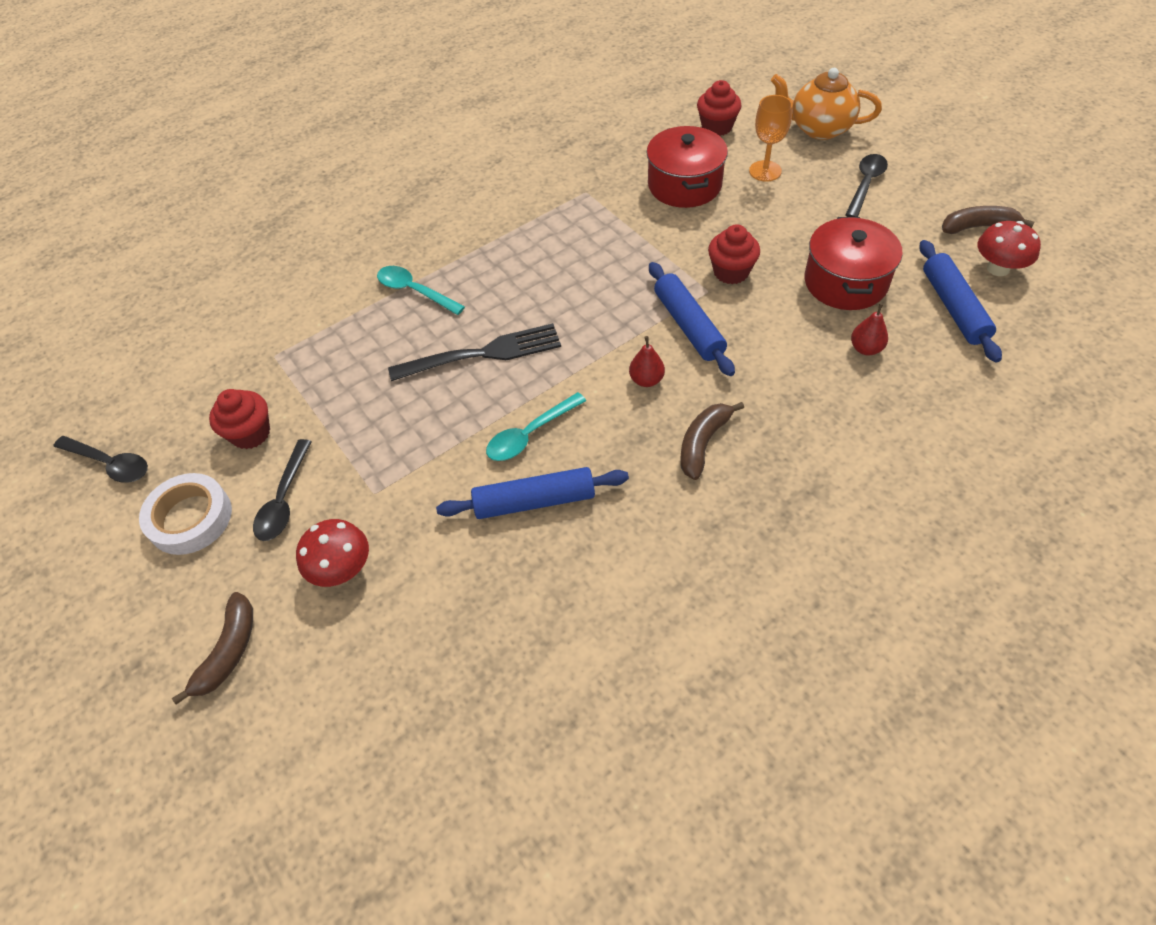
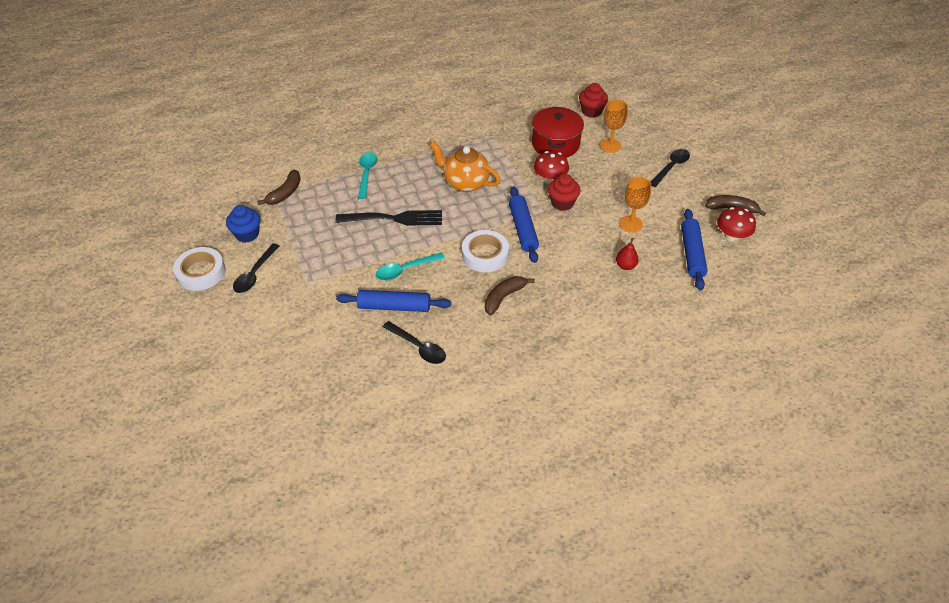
camera: 10 degrees right, 5 degrees down
(110, 464) = (165, 233): black spoon -> black spoon (418, 347)
(229, 651) = (202, 345): brown banana -> brown banana (285, 193)
(251, 433) = (247, 234): red cupcake -> blue cupcake
(342, 569) = (275, 317): red mushroom -> red mushroom (550, 179)
(414, 291) = (367, 174): turquoise spoon -> turquoise spoon turned 45 degrees clockwise
(646, 380) = (485, 254): red pear -> white tape
(819, 128) = (657, 125): orange teapot -> orange teapot (465, 182)
(845, 282) = (631, 224): red pot -> orange goblet

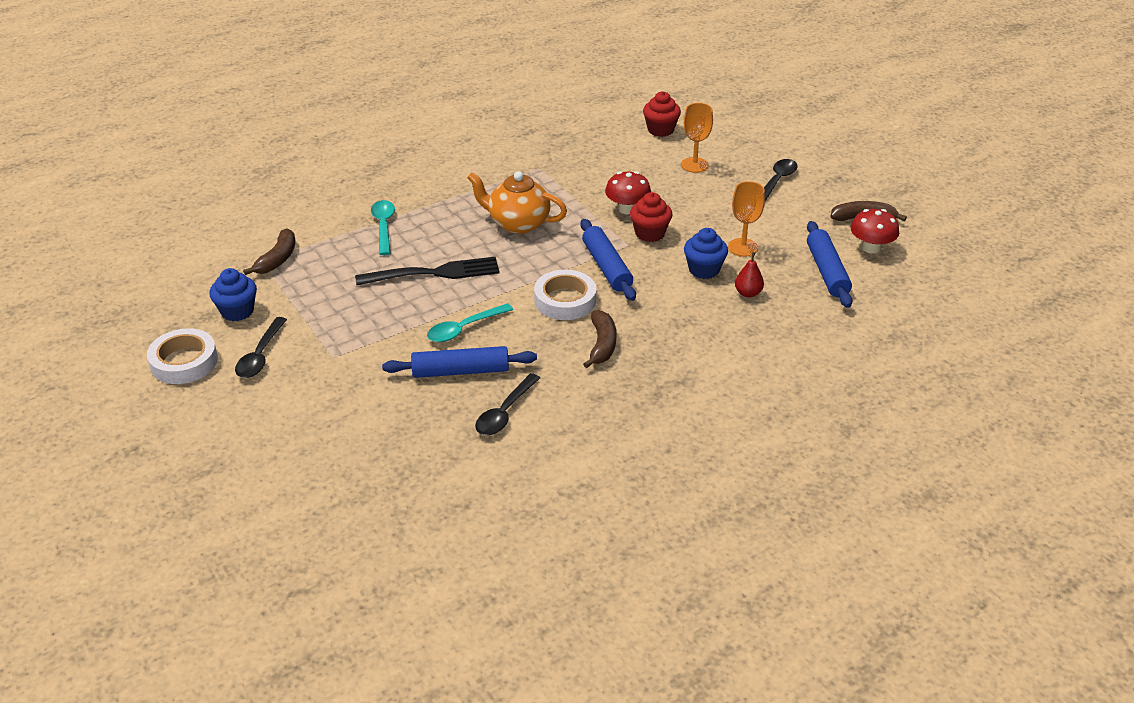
camera: 10 degrees left, 10 degrees down
(418, 347) = (505, 412): black spoon -> black spoon turned 90 degrees clockwise
(504, 297) = (602, 344): brown banana -> brown banana turned 150 degrees clockwise
(555, 144) = (624, 169): red pot -> none
(596, 240) = (704, 270): none -> blue cupcake

